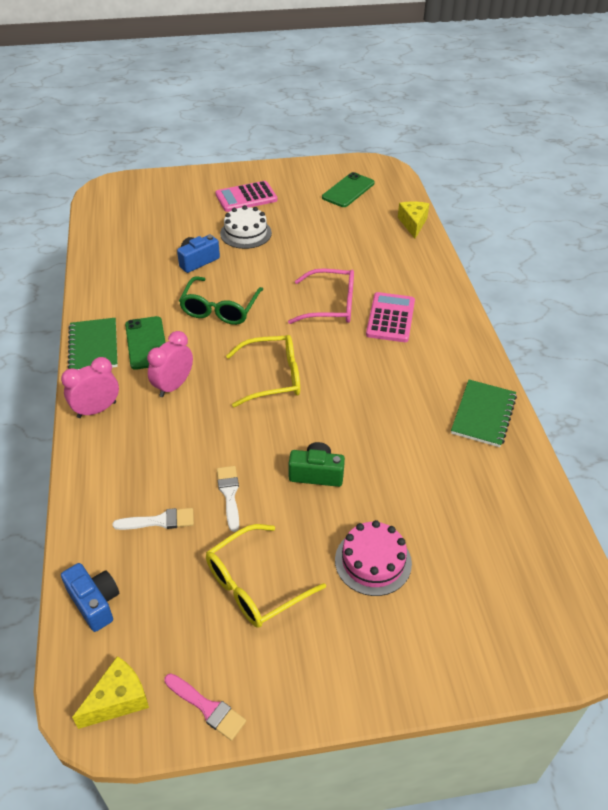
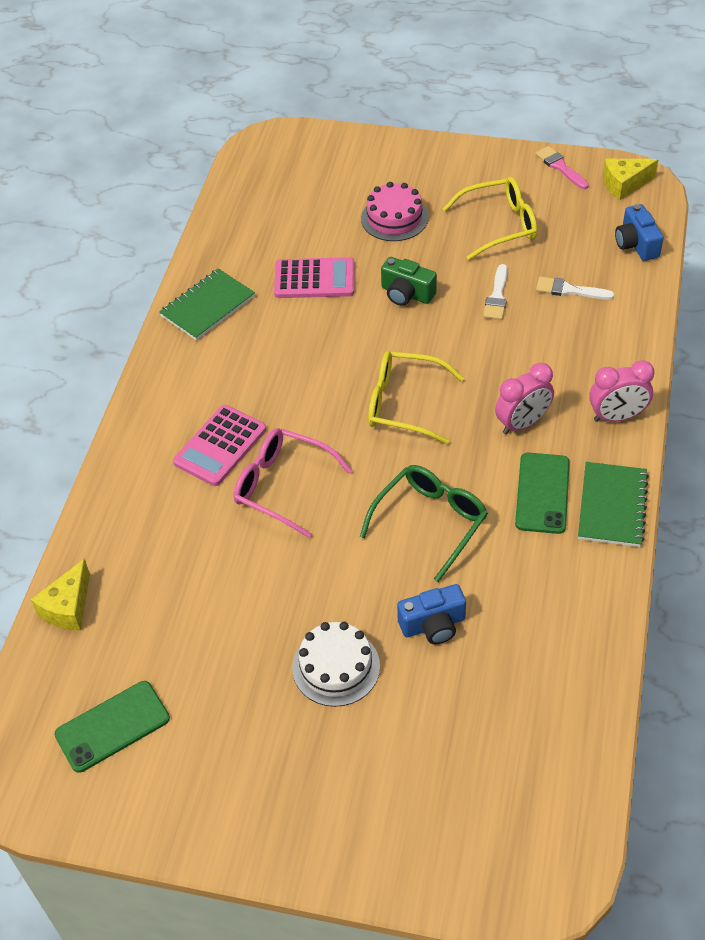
camera: 155 degrees left, 5 degrees up
(246, 197) = (297, 765): pink calculator -> pink calculator (314, 279)

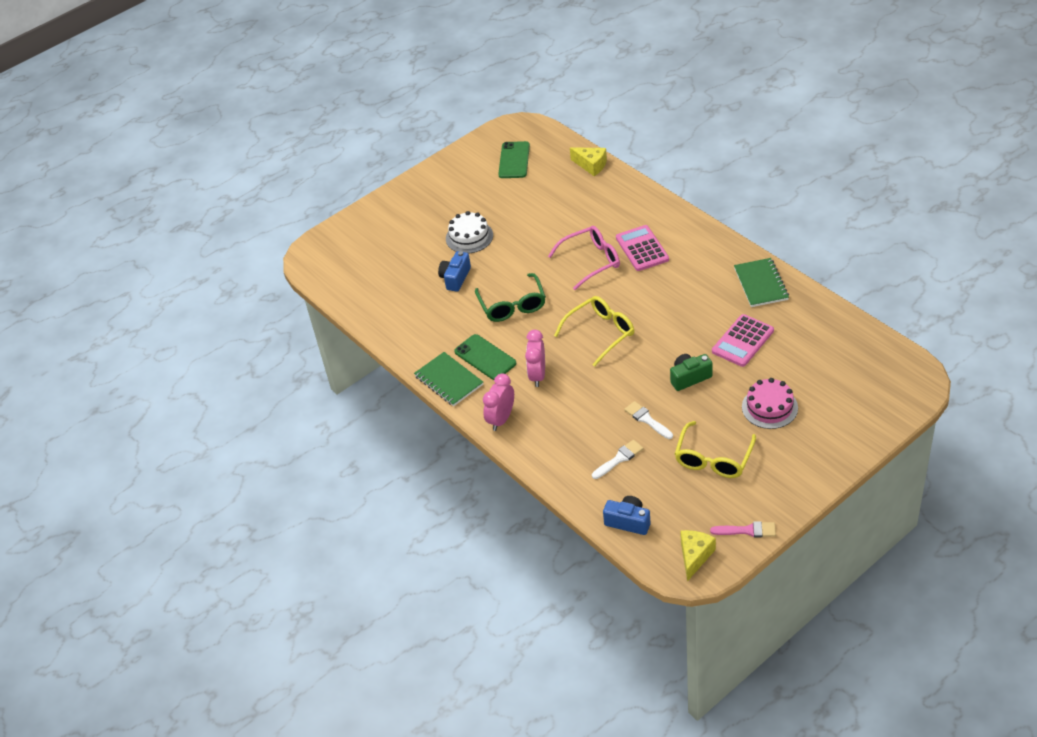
camera: 130 degrees right, 5 degrees down
(68, 607) = (591, 165): yellow cheese -> yellow cheese turned 150 degrees clockwise

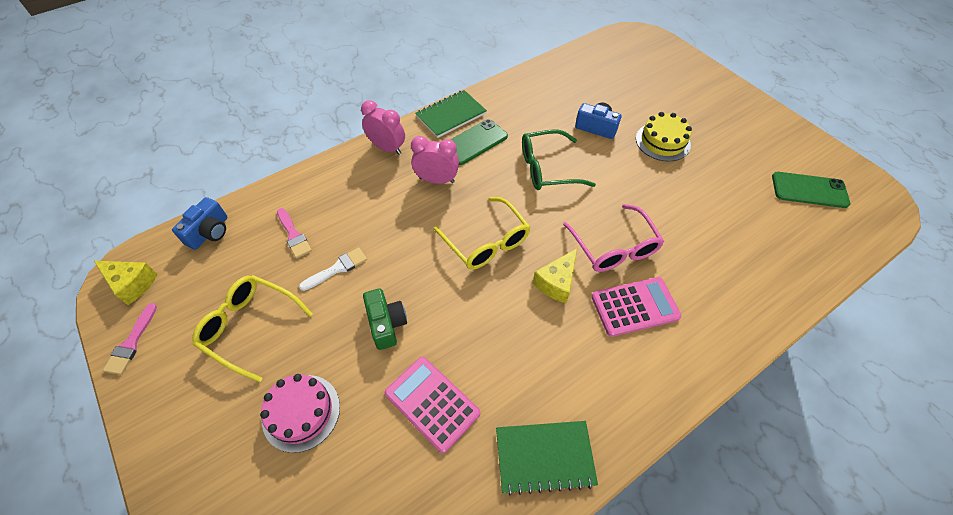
camera: 90 degrees right, 10 degrees up
(469, 237) = (662, 141): white cake -> yellow cake
(591, 165) = (812, 270): yellow cheese -> yellow cheese (556, 282)
(619, 459) = (294, 235): white brush -> pink brush

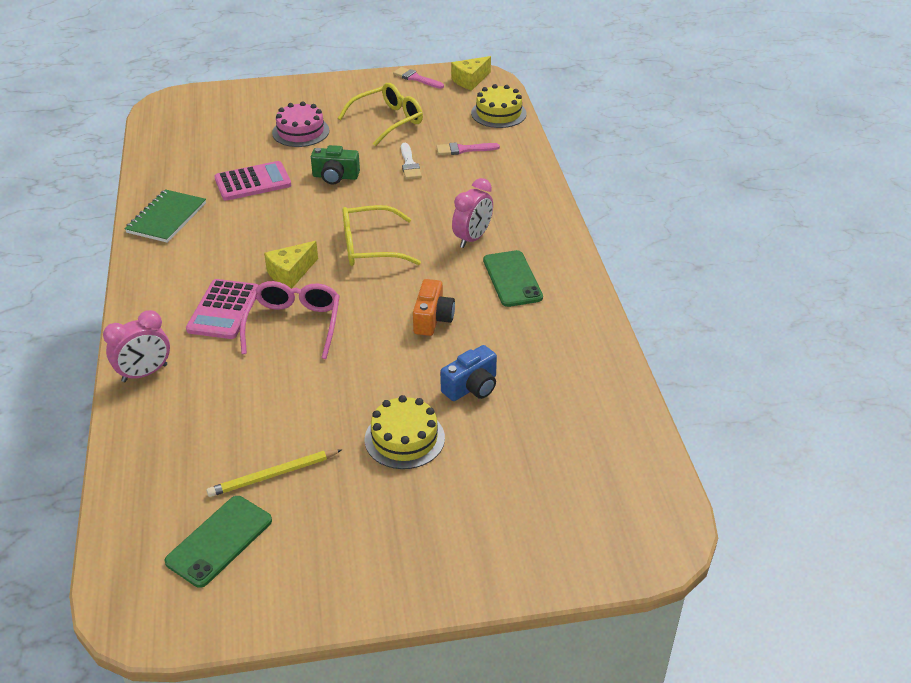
camera: 115 degrees right, 15 degrees down
(209, 232) = (498, 113): blue camera -> yellow cake
(387, 148) = (542, 218): pink clock -> pink clock (145, 373)
(451, 115) = (570, 274): green notebook -> none
(547, 168) = (432, 319): green glasses -> orange camera
(556, 282) = (290, 273): yellow cheese -> yellow cheese turned 105 degrees counterclockwise
(614, 247) = (294, 324): pink glasses -> pink glasses turned 90 degrees clockwise
(746, 189) = (273, 475): none -> yellow pencil

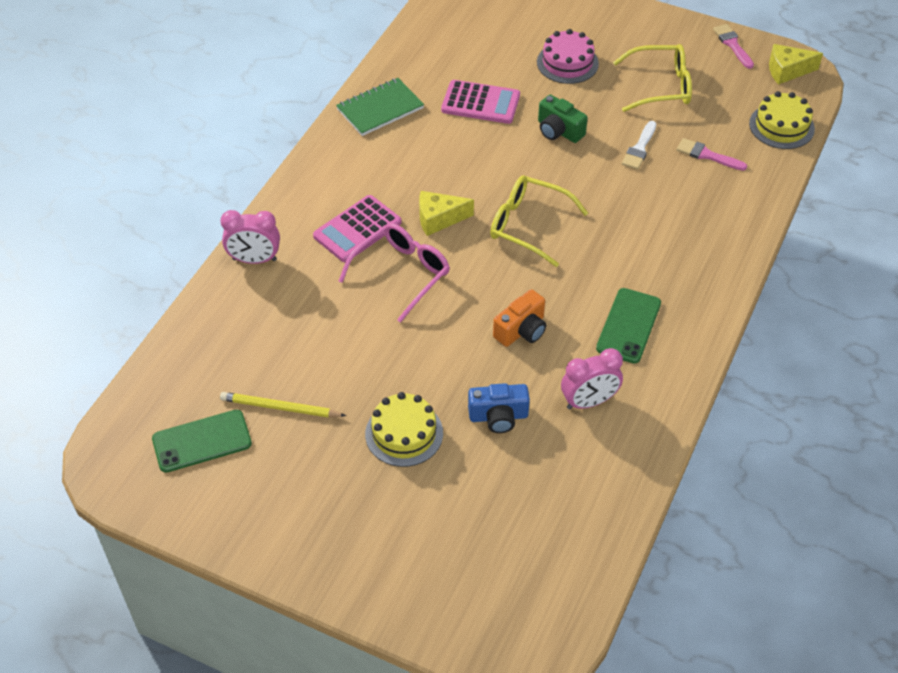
camera: 35 degrees right, 10 degrees up
(472, 238) = (629, 263): pink clock -> pink clock (589, 402)

